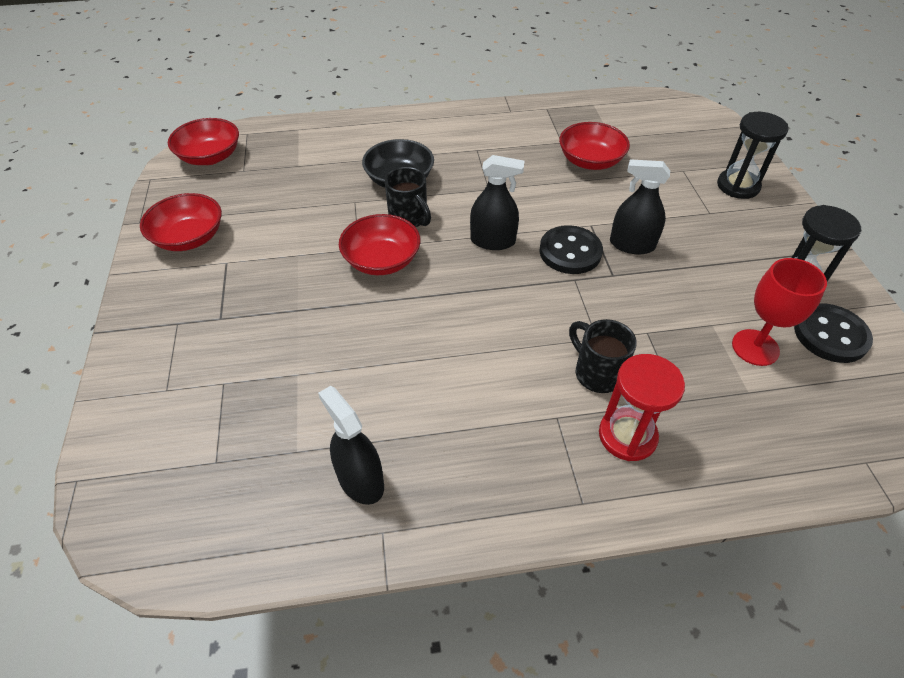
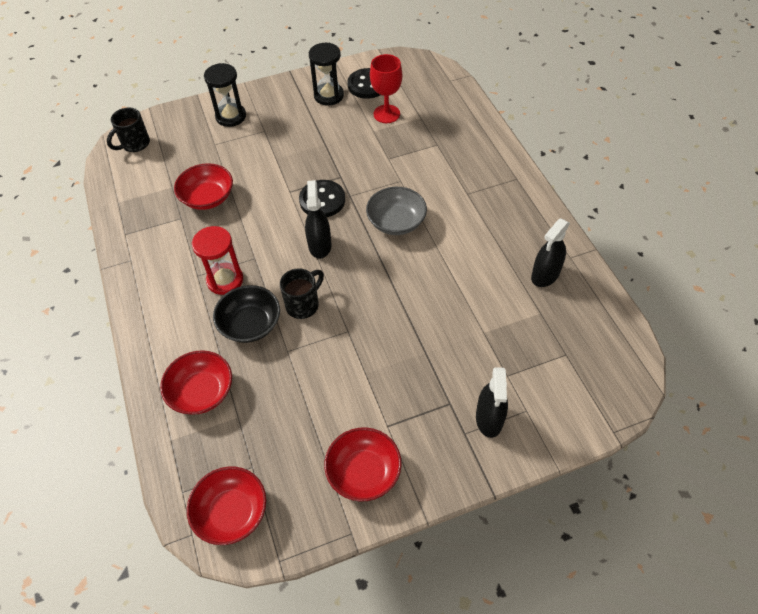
camera: 100 degrees left, 5 degrees up
(382, 260) = (358, 311): red bowl -> red bowl (201, 392)
(515, 319) = (396, 222): none -> grey bowl
(596, 373) = (428, 179): black mug -> black mug (134, 144)
(627, 436) = (468, 164): red hourglass -> red hourglass (225, 280)
(632, 245) = (307, 168): black spray bottle -> black spray bottle (489, 419)

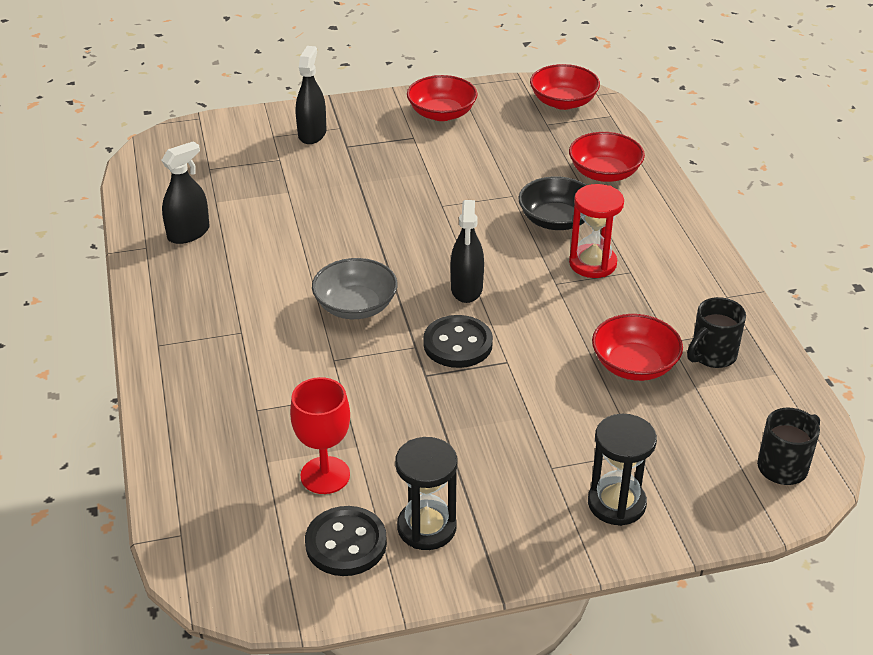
camera: 175 degrees left, 15 degrees down
(303, 304) = (492, 232): black mug -> black mug (712, 355)

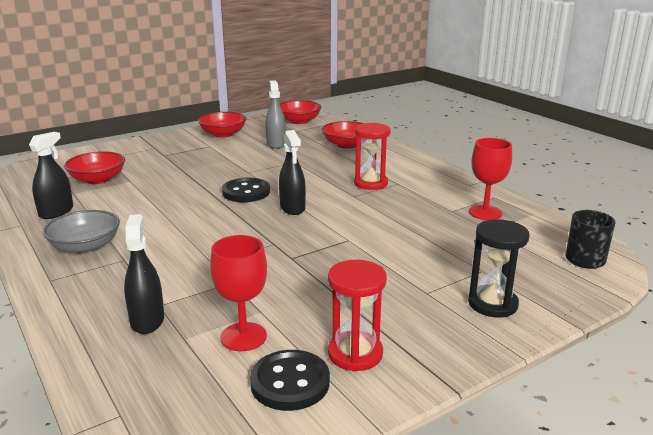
camera: 20 degrees left, 15 degrees down
(312, 134) = (135, 153): black spray bottle -> black spray bottle (147, 320)
(355, 306) = (213, 229): grey bowl -> grey bowl (85, 247)
(426, 527) = (355, 353): black hourglass -> red hourglass
(458, 344) = (305, 236): black button -> black button (246, 192)
(505, 151) = (276, 144): none -> grey spray bottle
(556, 220) = (331, 168): black bowl -> none
(634, 365) = (439, 226): red bowl -> red bowl (98, 179)
(712, 355) = (485, 213): black mug -> red goblet

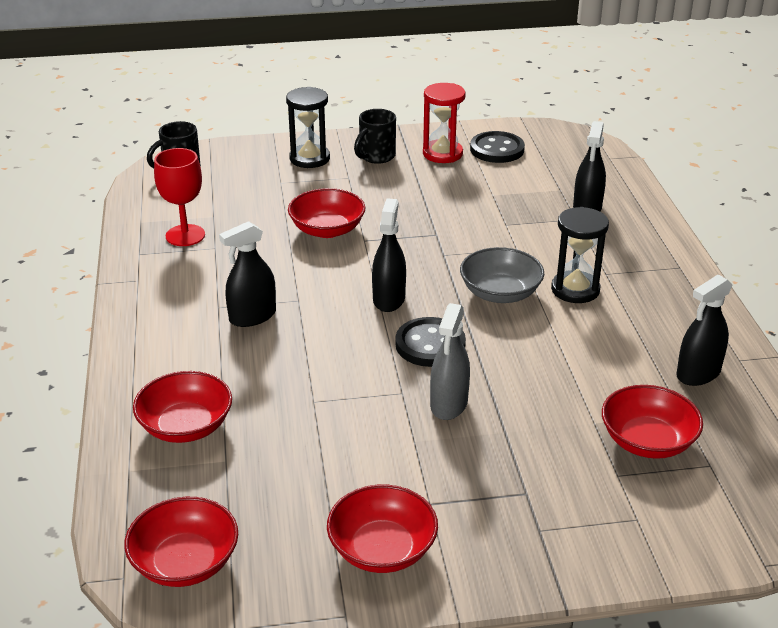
camera: 155 degrees left, 10 degrees up
(85, 247) = (649, 301): grey bowl -> grey bowl (500, 293)
(150, 242) = (575, 290): none -> black hourglass
(243, 337) = (515, 180): red goblet -> none
(276, 144) = (304, 469): grey spray bottle -> grey spray bottle (449, 404)
(370, 183) = (252, 316): red hourglass -> black spray bottle
(386, 240) = (327, 230): none -> red bowl
(427, 326) = (376, 157): none -> black mug

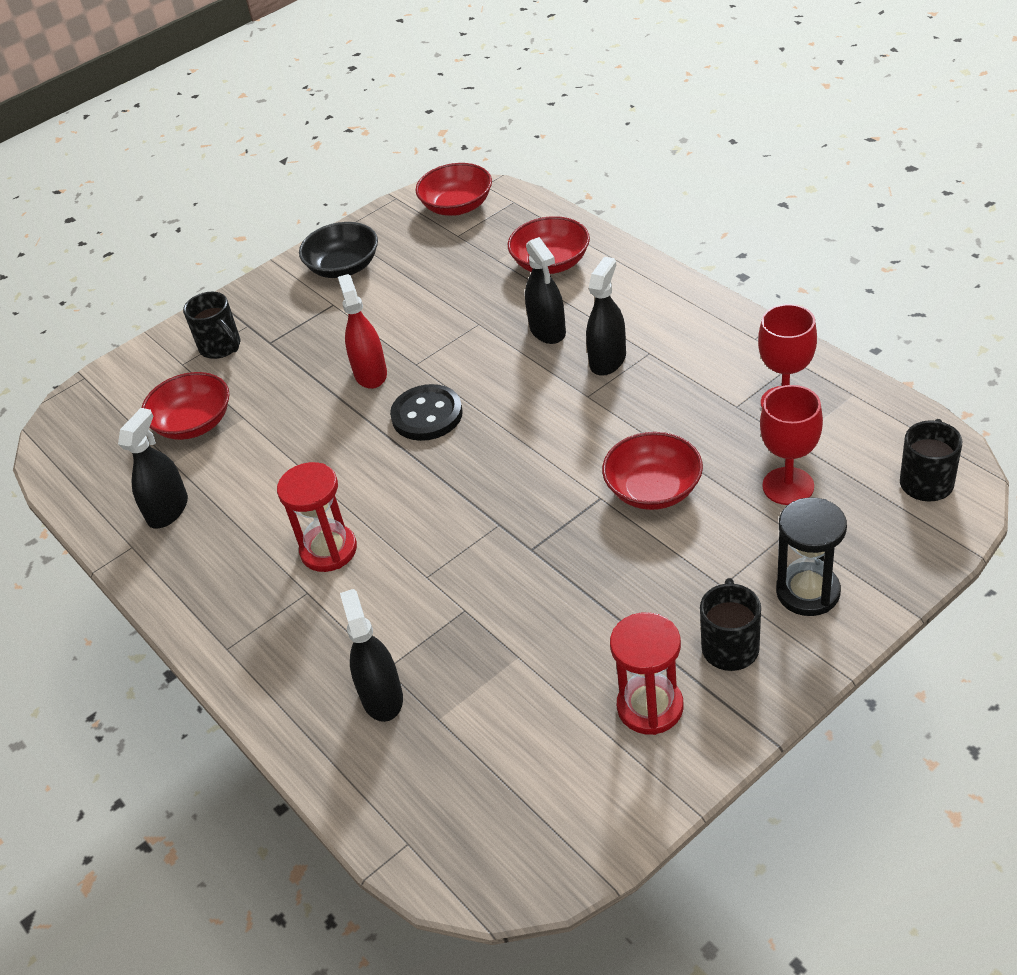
camera: 155 degrees right, 10 degrees up
(251, 198) = (788, 486): none -> red goblet
(382, 549) = (343, 267): red bowl -> black bowl
(389, 299) = (505, 440): black spray bottle -> black spray bottle (547, 330)
(449, 404) = (370, 374): grey spray bottle -> red spray bottle
(497, 149) = (583, 764): black button -> none
(500, 293) = (403, 504): grey bowl -> none
(575, 290) = (328, 550): black hourglass -> red hourglass
(583, 516) = (221, 347): none -> black mug

